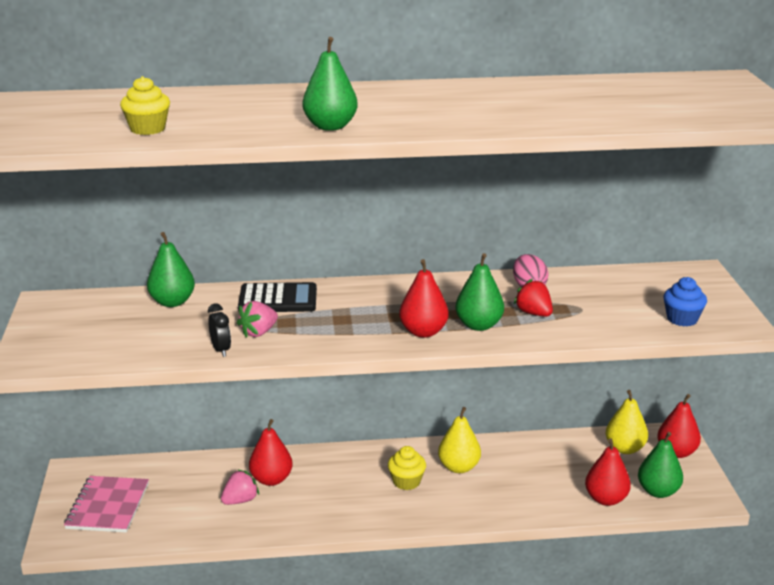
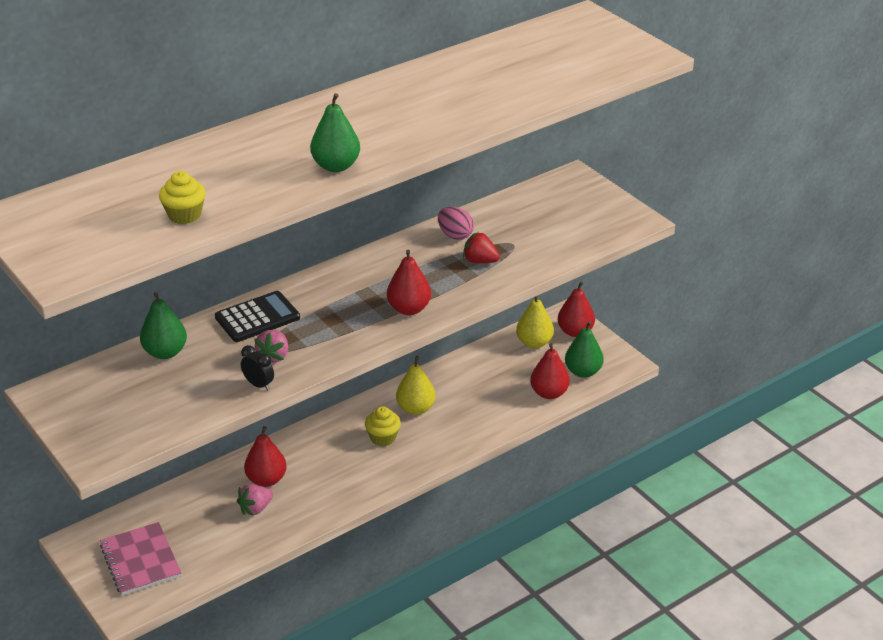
camera: 30 degrees left, 10 degrees up
(240, 500) = (255, 509): pink strawberry -> pink strawberry turned 150 degrees counterclockwise
(478, 325) = (447, 287): green pear -> none
(682, 319) = (593, 229): blue cupcake -> none

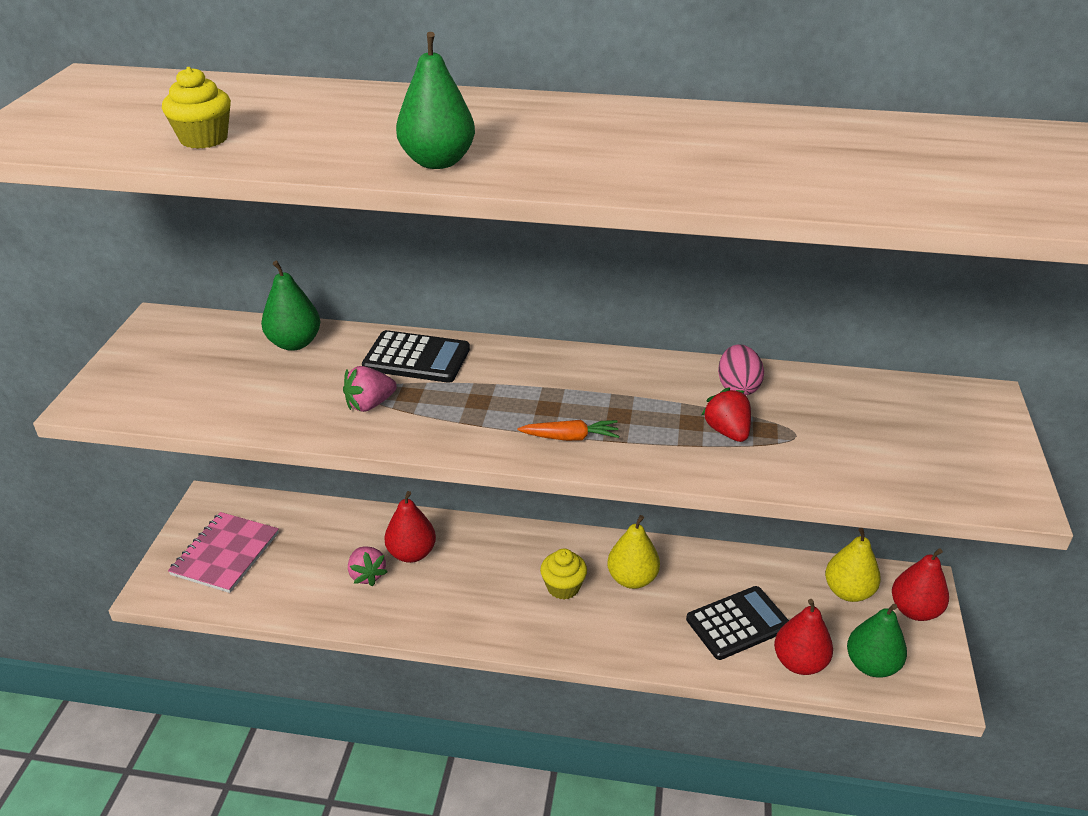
camera: 45 degrees right, 0 degrees up
(255, 509) = (367, 575): pink strawberry -> pink strawberry turned 120 degrees counterclockwise
(258, 385) = (313, 424): black clock -> none
(409, 309) = (570, 437): red pear -> orange carrot
(498, 394) = (738, 623): none -> black calculator

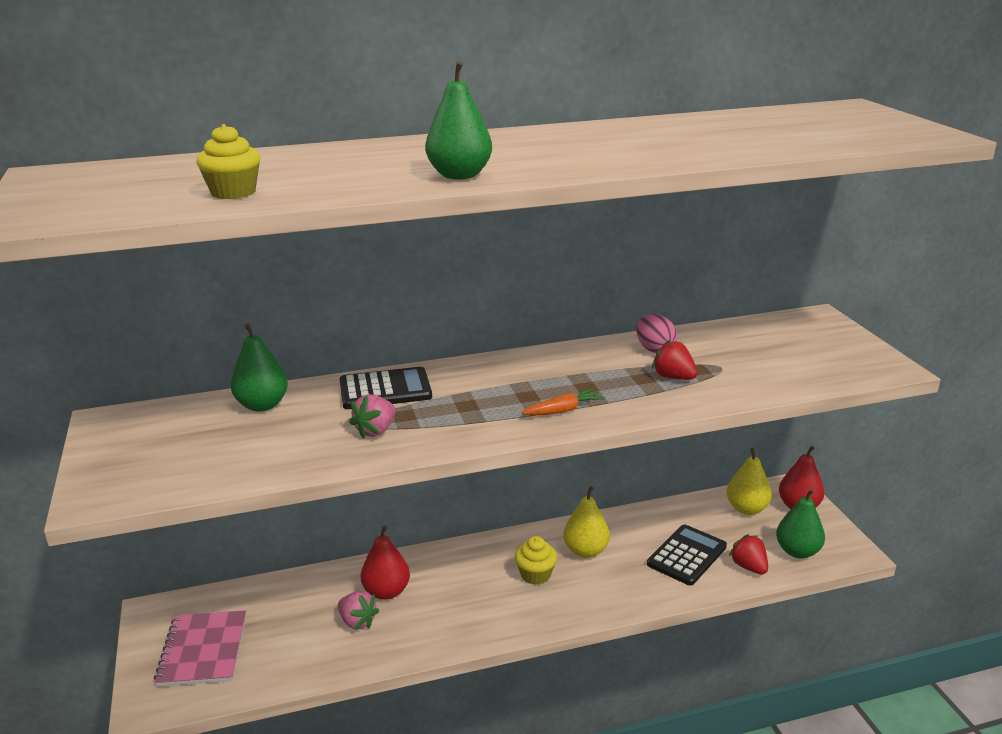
camera: 25 degrees left, 10 degrees down
(799, 662) = (749, 567): red pear -> red strawberry

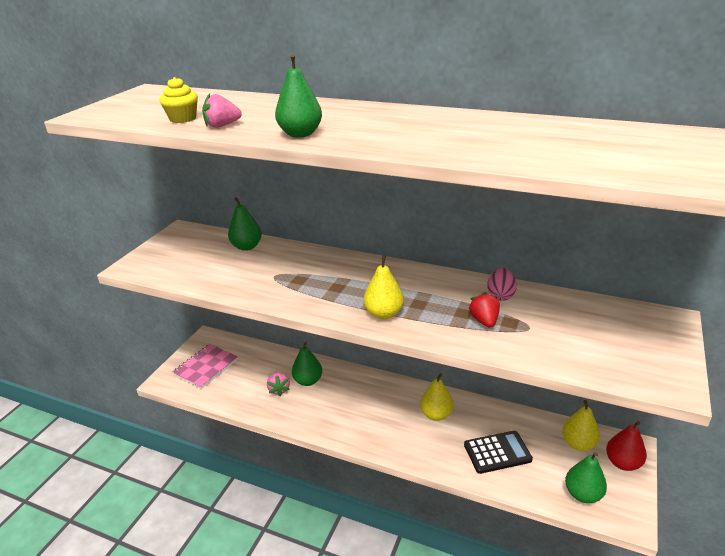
camera: 40 degrees right, 5 degrees up
(375, 431) = (274, 283): pink strawberry -> pink strawberry (222, 126)
(385, 390) = (311, 260): black calculator -> none
(386, 592) = (308, 381): red pear -> green pear
(535, 575) = (392, 413): yellow cupcake -> none
(563, 410) = (384, 314): orange carrot -> yellow pear
(749, 567) = (532, 484): red strawberry -> none

